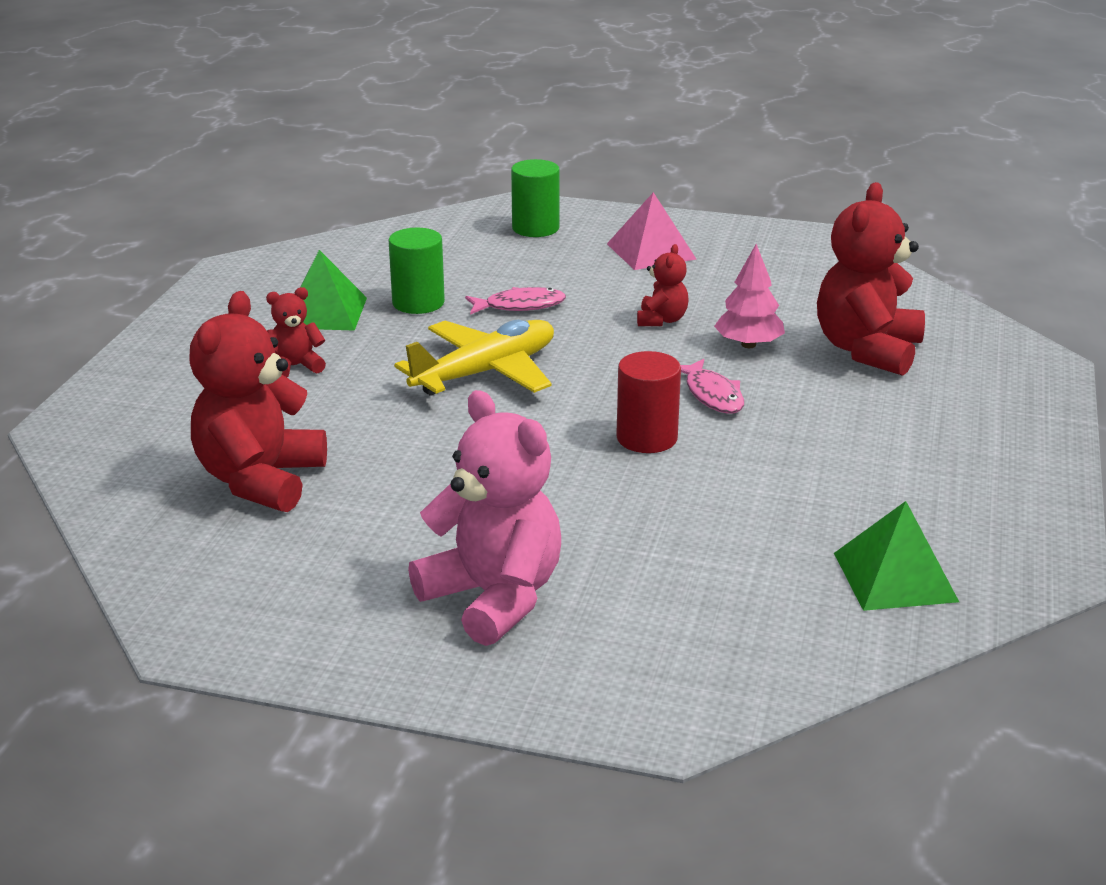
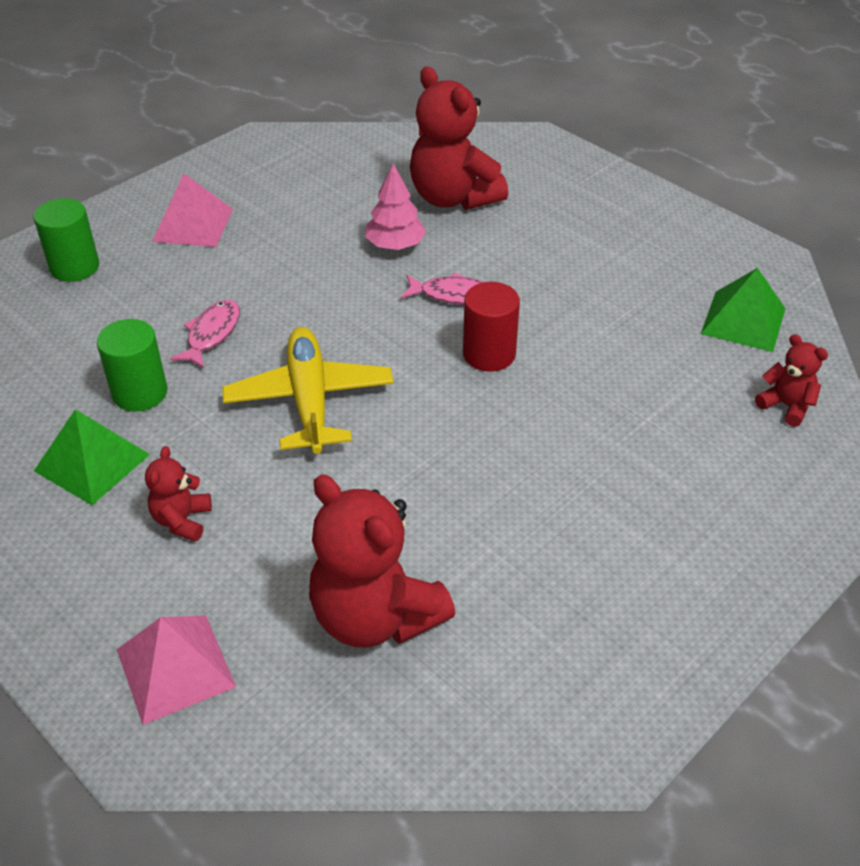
camera: 60 degrees left, 15 degrees up
(146, 414) = (175, 668): none -> pink pyramid
(494, 598) = (656, 528): pink teddy bear -> none
(661, 320) = (315, 269): red teddy bear -> red teddy bear (786, 406)

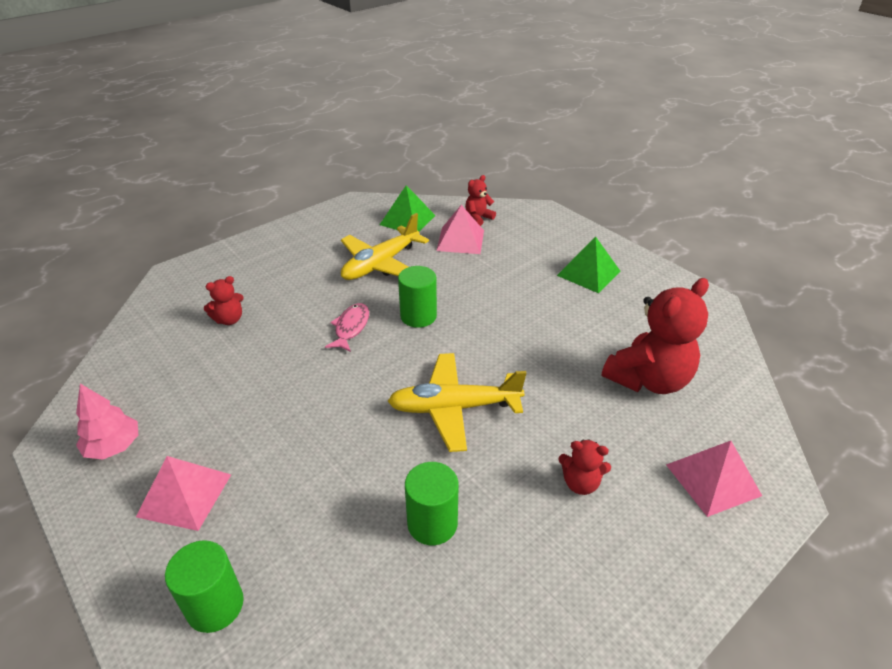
camera: 85 degrees left, 5 degrees down
(92, 462) = (519, 554): green pyramid -> green pyramid (589, 273)
(211, 334) = (362, 472): pink fish -> none
(395, 245) = (278, 354): pink tree -> pink tree (114, 446)
(453, 197) = (229, 319): red teddy bear -> red teddy bear, size x0.49
(489, 354) = (418, 316): red cylinder -> green cylinder
(606, 305) = (381, 264): none -> yellow plane
(703, 386) = (460, 240): none -> pink pyramid

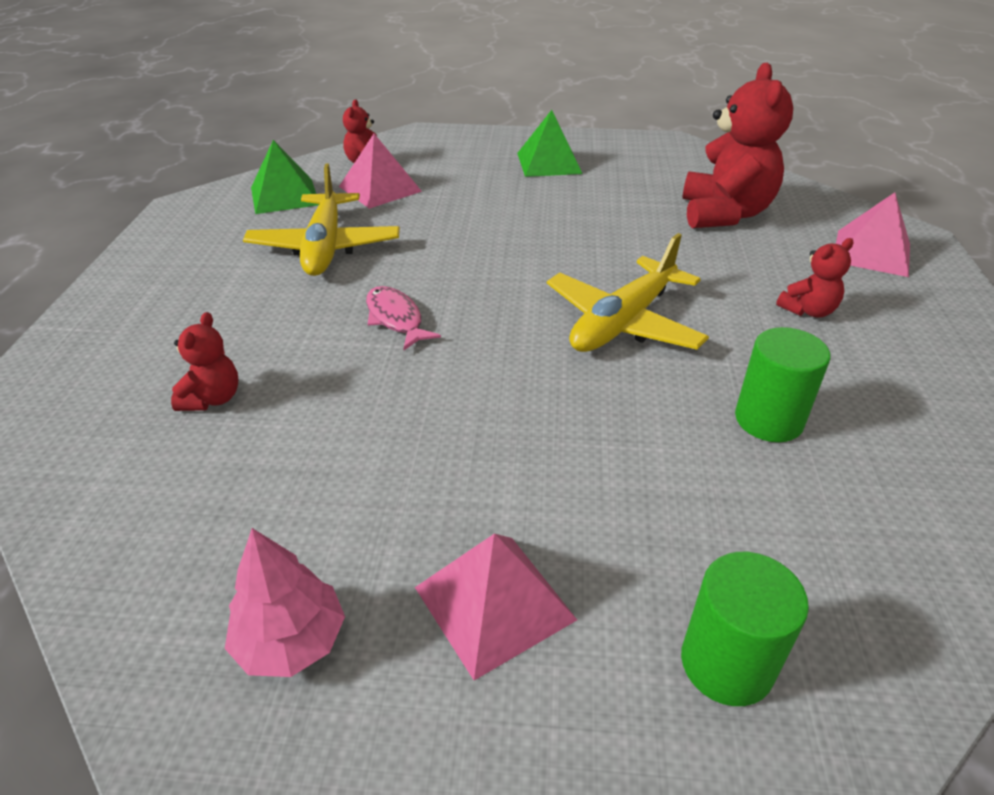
camera: 45 degrees left, 0 degrees up
(418, 316) = (452, 270): green cylinder -> none

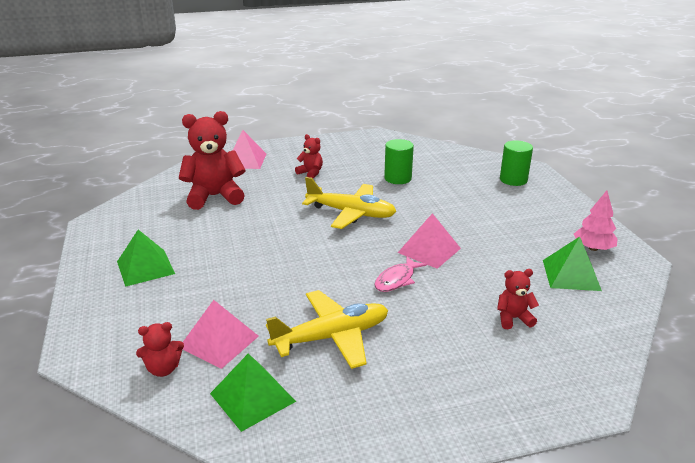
camera: 110 degrees left, 10 degrees down
(241, 534) = (571, 275): none -> green pyramid
(494, 603) = (536, 216): pink pyramid -> pink pyramid (429, 250)

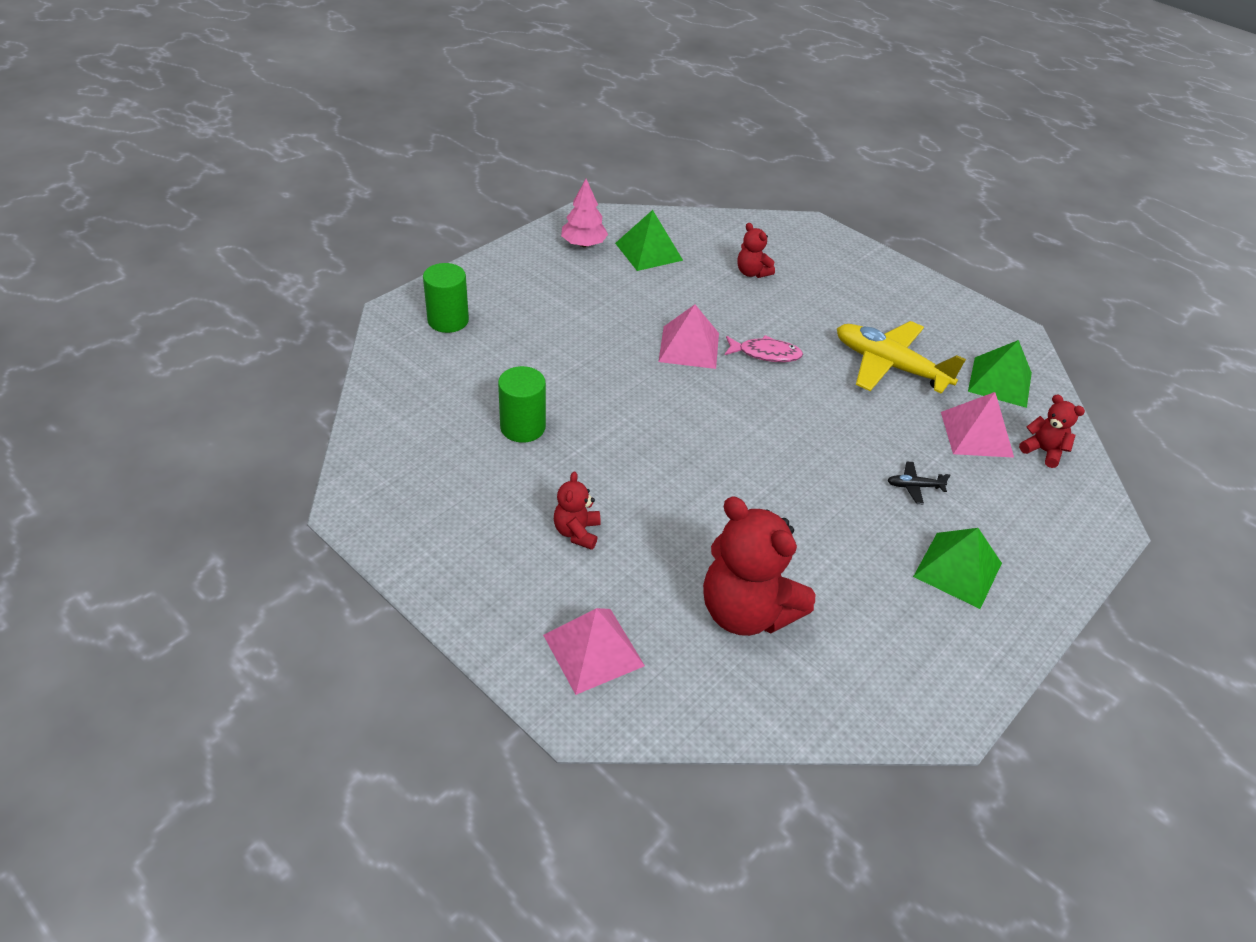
camera: 125 degrees left, 15 degrees up
(214, 283) = (914, 486): none -> black plane
(351, 213) = (663, 437): yellow plane -> none

